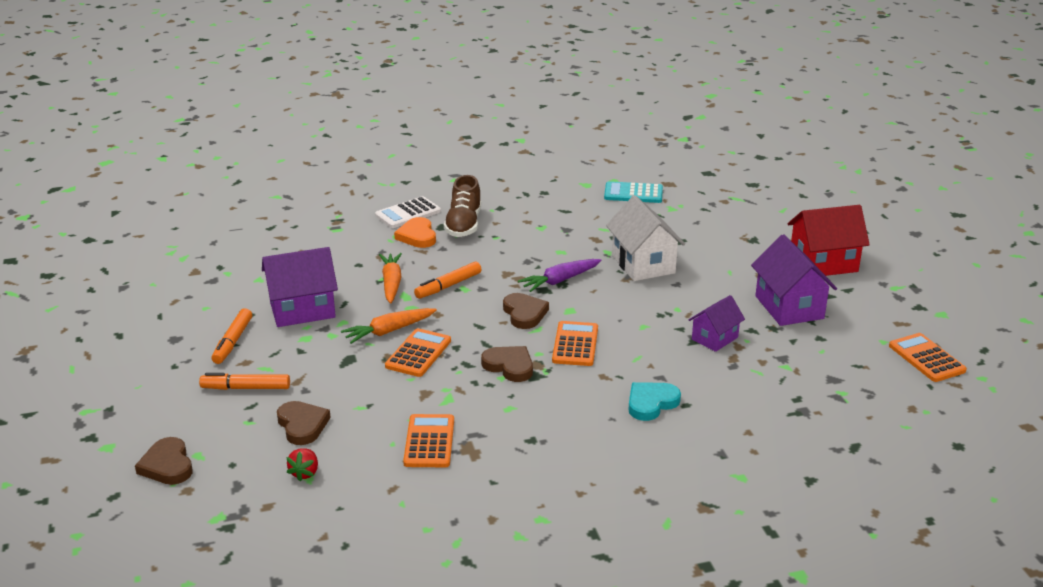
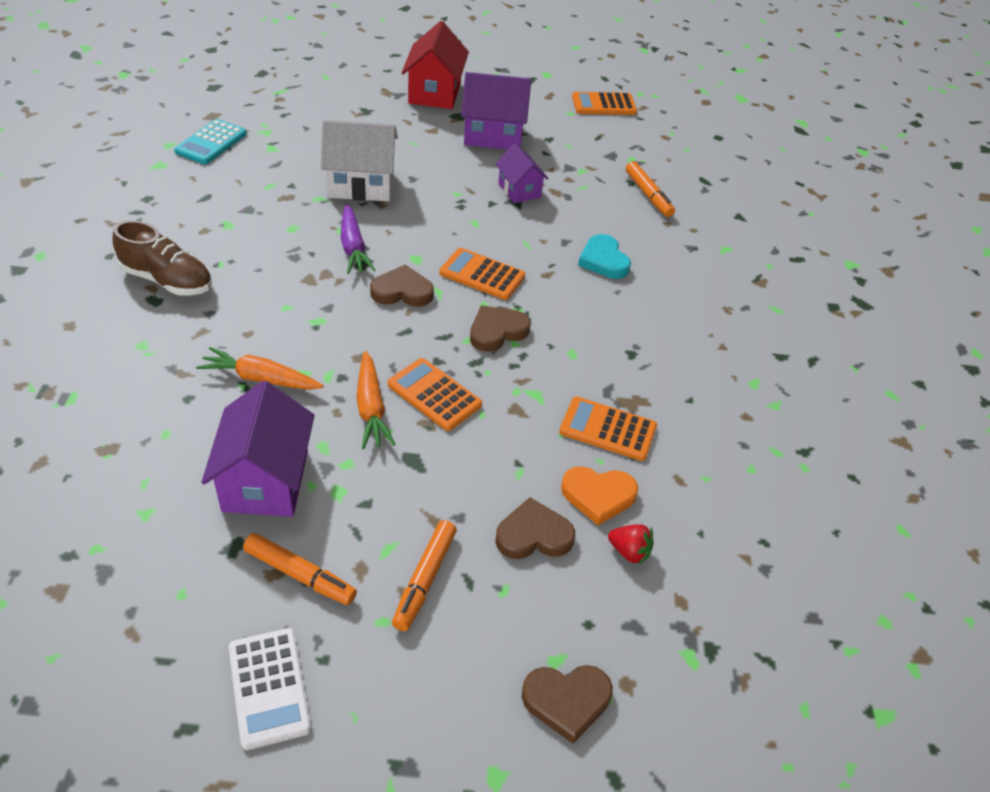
camera: 75 degrees left, 15 degrees up
(408, 213) = (91, 319): white calculator -> white calculator (269, 687)
(417, 236) = (160, 326): orange heart -> orange heart (598, 495)
(448, 286) = (303, 332): orange marker -> orange marker (648, 195)

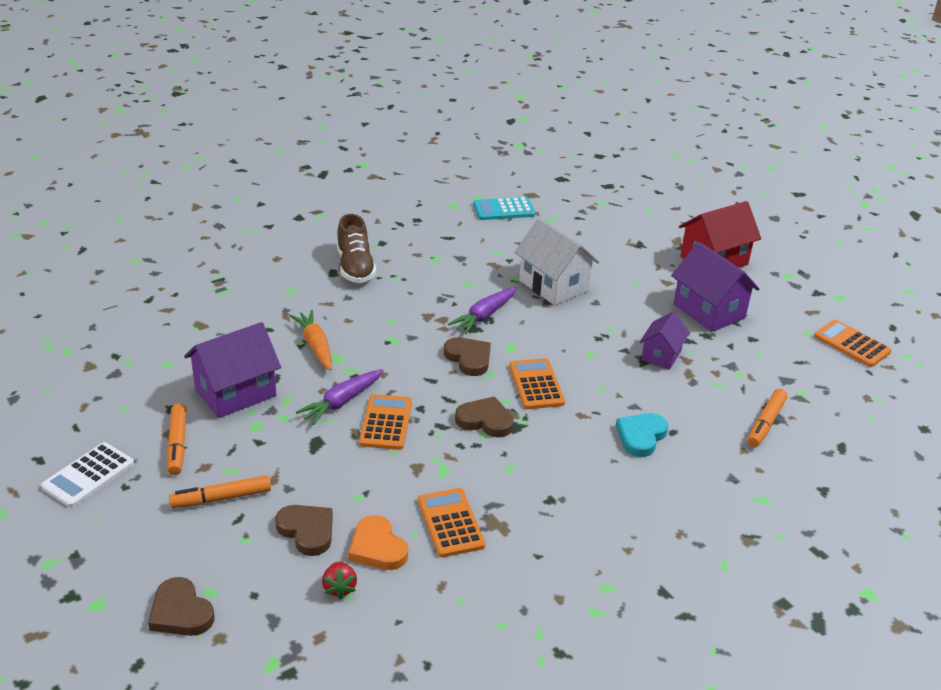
camera: 55 degrees right, 10 degrees down
(371, 408) = (341, 402): orange carrot -> purple carrot

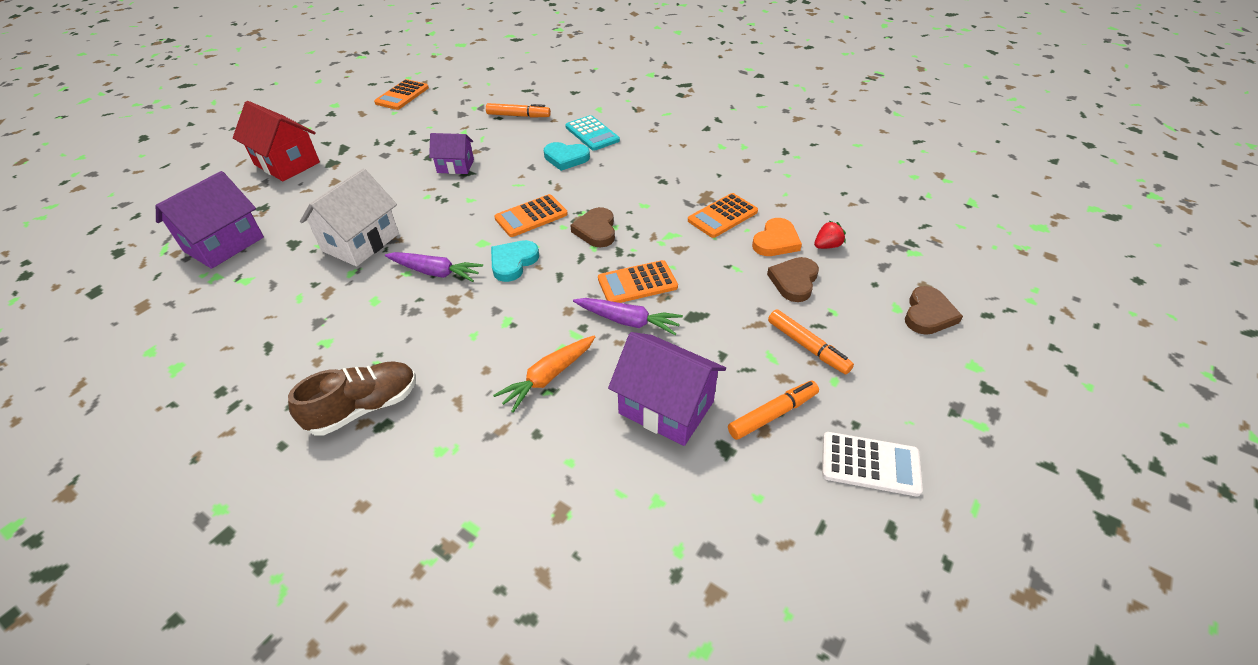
camera: 110 degrees left, 10 degrees up
(469, 358) = (513, 262): brown heart -> turquoise heart
(504, 210) = (186, 319): turquoise calculator -> turquoise calculator (592, 134)
(709, 311) = (377, 155): purple house -> purple house (224, 244)

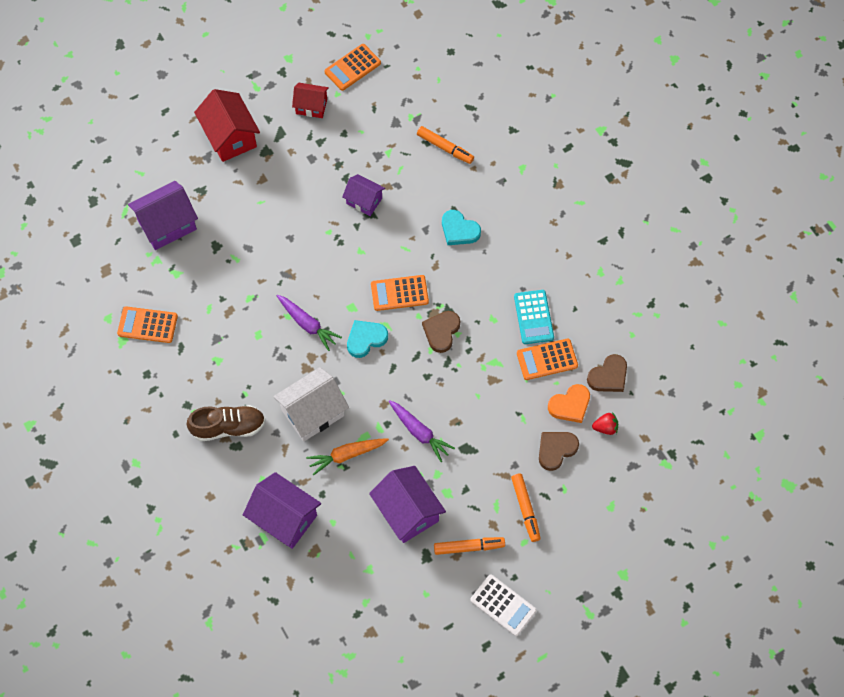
camera: 25 degrees right, 20 degrees up
(361, 242) = (264, 267): white house -> white house (313, 413)
(370, 125) = (311, 106): none -> red house
(494, 486) = (284, 518): none -> purple house
(592, 134) = (497, 204): turquoise calculator -> turquoise calculator (533, 317)
(637, 283) = (444, 400): orange calculator -> orange calculator (147, 325)
(928, 314) = (628, 522): brown heart -> brown heart (608, 376)

